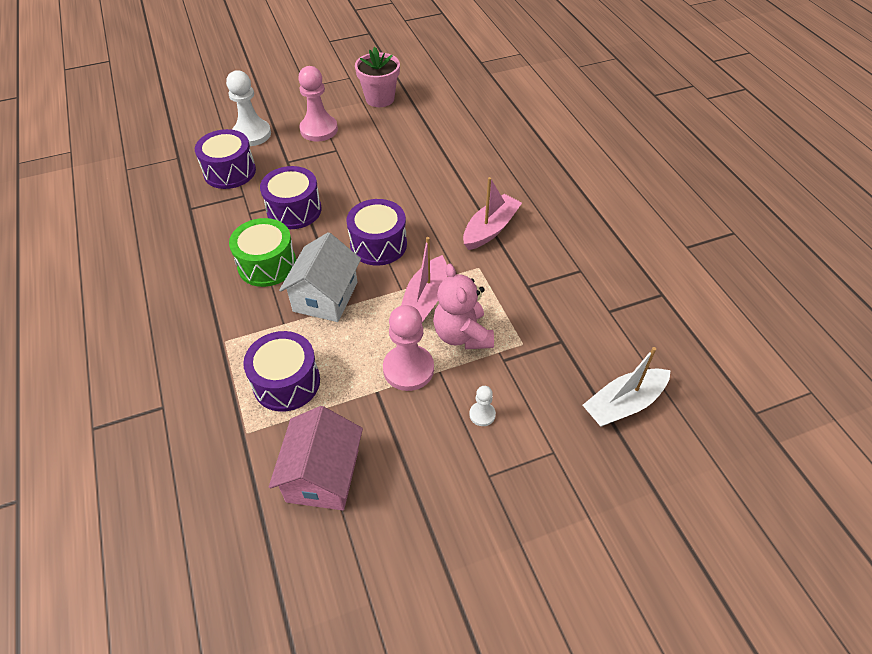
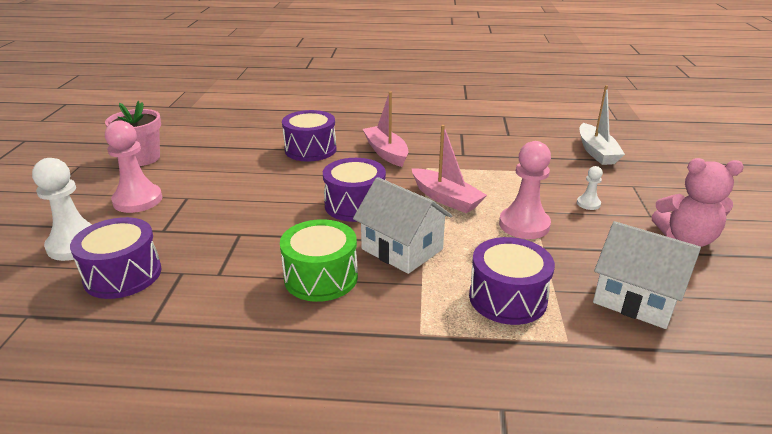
camera: 65 degrees left, 20 degrees down
(294, 210) = (251, 242): purple drum -> purple drum (310, 149)
(323, 475) = (636, 298): pink house -> white house
(462, 335) = (498, 192): pink teddy bear -> pink teddy bear (686, 239)

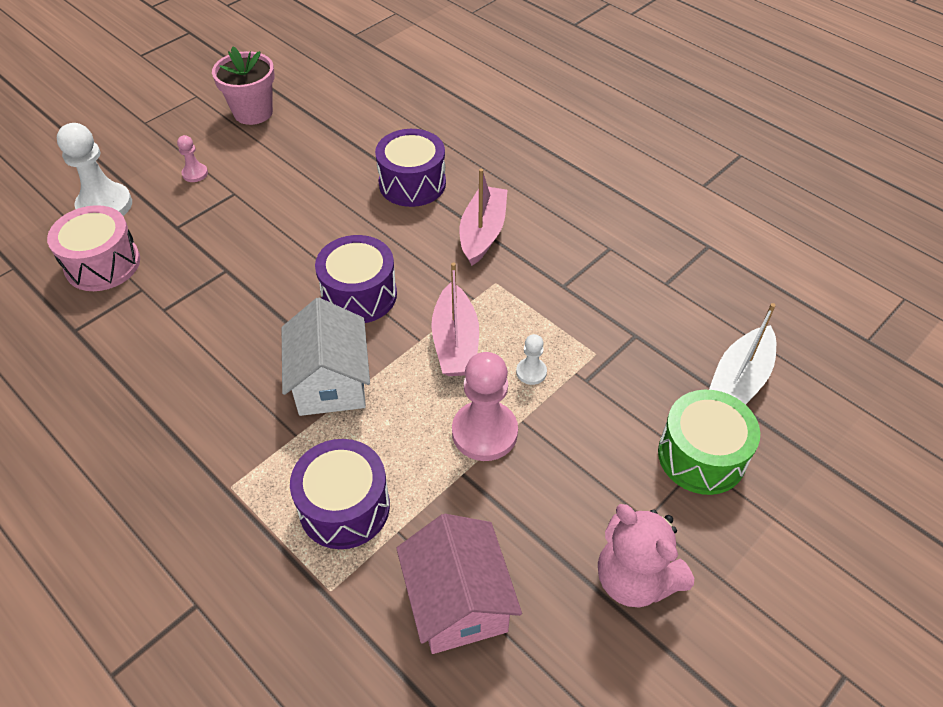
camera: 40 degrees right, 20 degrees up
(123, 275) = (103, 264): purple drum -> pink drum
(138, 200) = (195, 174): pink pawn -> pink pawn, size x0.49
(321, 277) = (229, 368): green drum -> green drum (701, 456)
(588, 204) = (599, 452): white pawn -> white pawn (531, 372)
(636, 298) = (458, 601): white house -> pink house

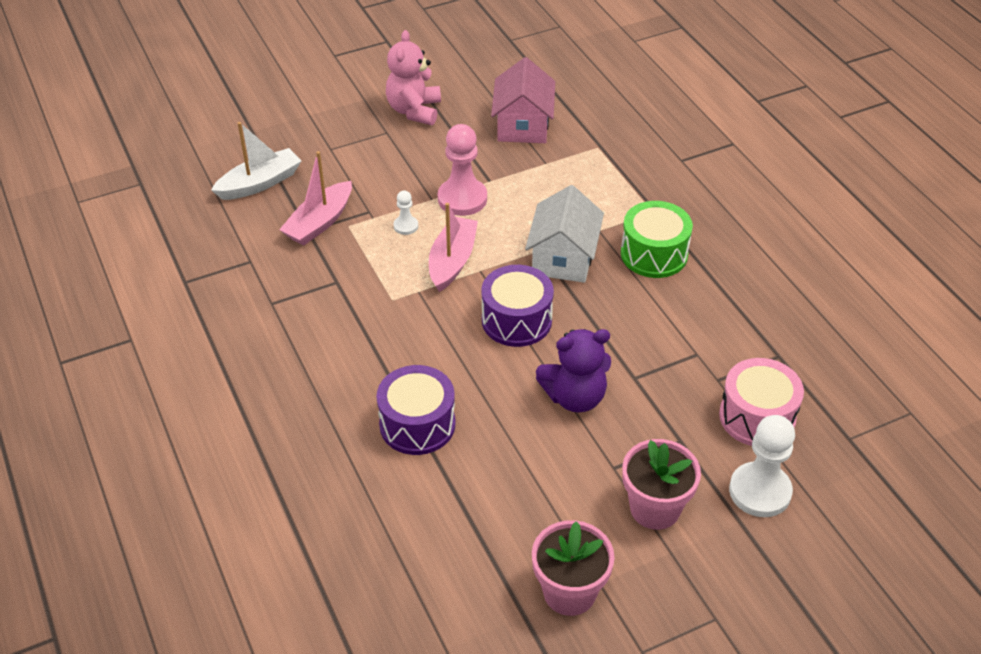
camera: 160 degrees left, 5 degrees down
(195, 174) = (655, 508): pink pawn -> pink flower pot
(280, 238) = (575, 397): none -> purple teddy bear
(344, 507) = (576, 182): purple drum -> none
(482, 233) = (376, 349): pink boat -> pink boat (319, 223)
(634, 579) = (414, 110): pink teddy bear -> pink teddy bear turned 150 degrees counterclockwise
(701, 456) = (325, 151): green drum -> green drum (654, 254)

